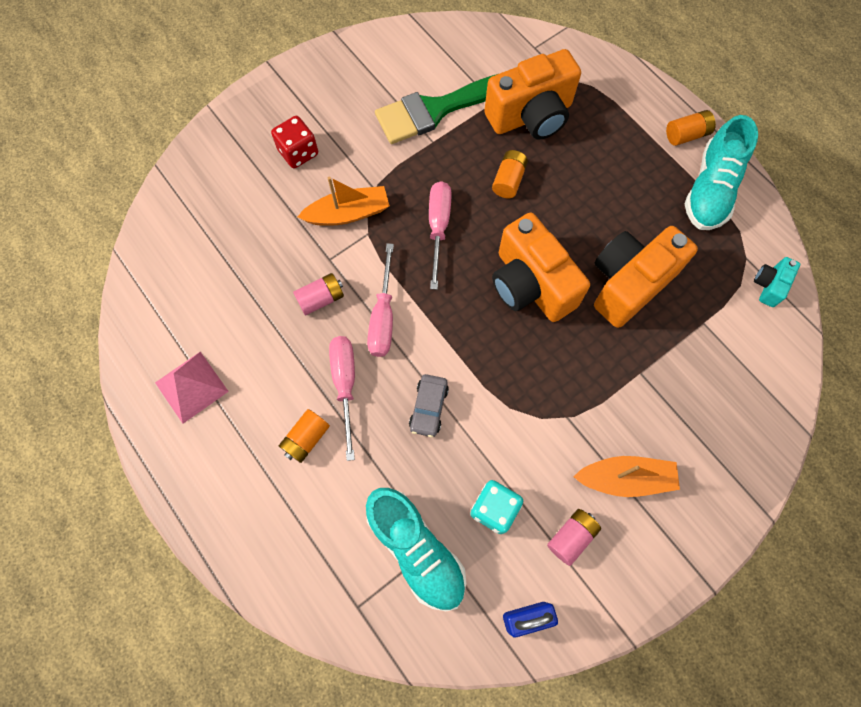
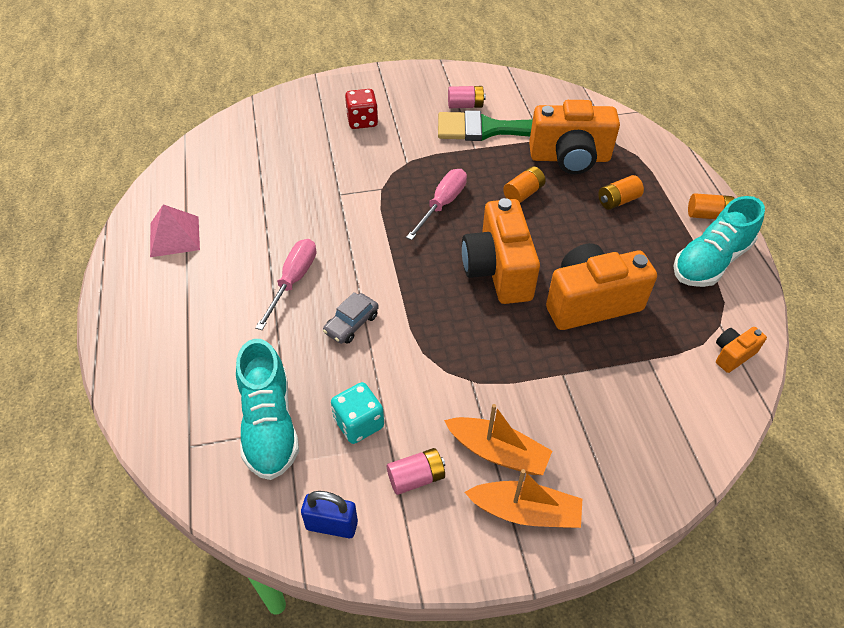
camera: 25 degrees right, 20 degrees down
(306, 439) = (236, 305): orange battery -> orange battery (618, 201)
(321, 299) = (314, 217): pink battery -> pink battery (465, 105)
(348, 213) = (374, 170): orange boat -> orange boat (525, 511)
(383, 316) = (356, 246): pink screwdriver -> none
(769, 285) = (732, 354): turquoise camera -> orange camera

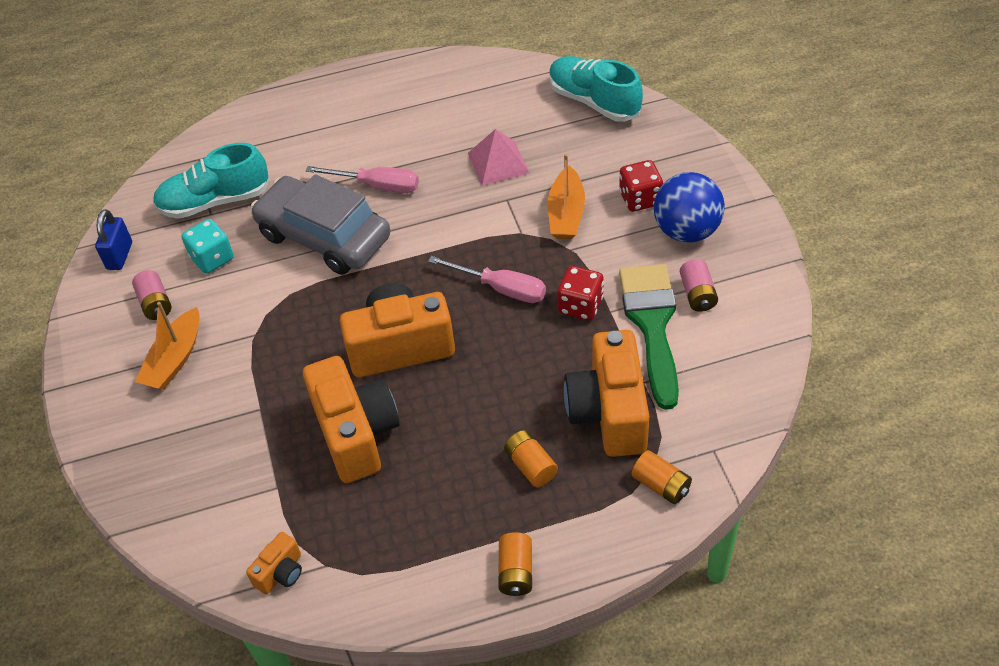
camera: 90 degrees right, 0 degrees up
(174, 236) = (430, 93): pink pyramid -> pink pyramid (498, 163)
(351, 324) = (324, 237): grey car -> grey car, size x2.35
(402, 103) = (686, 231): none -> blue ball
(467, 162) = (580, 305): none -> red dice
(523, 193) = (531, 364): orange battery -> orange battery (661, 485)
(525, 511) = (114, 382): orange boat -> orange boat (566, 214)
(710, 261) = (428, 565): turquoise shoe -> turquoise shoe (594, 101)
(732, 354) = (281, 573): orange camera -> orange camera turned 75 degrees clockwise

